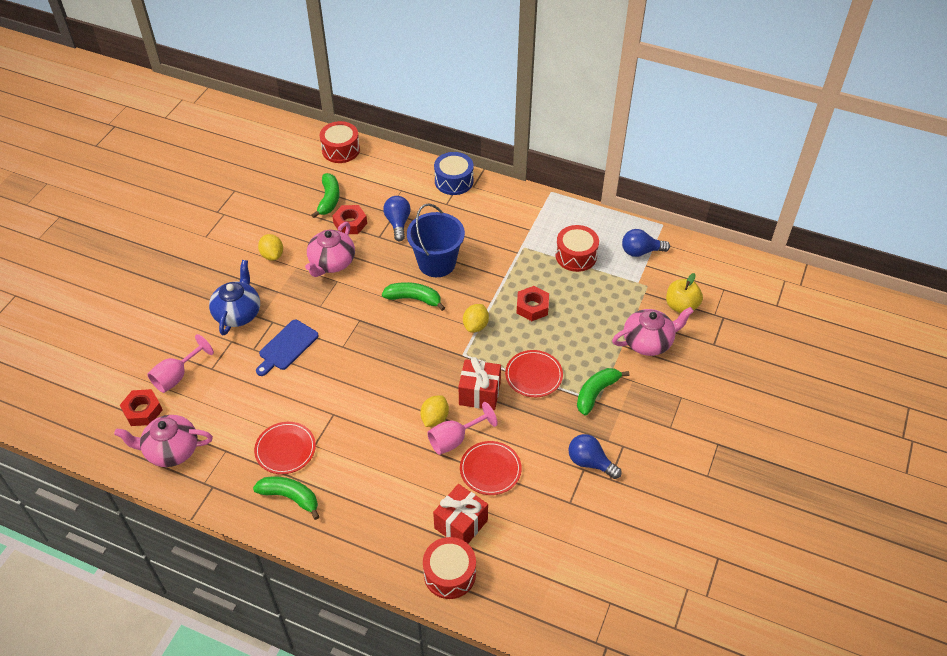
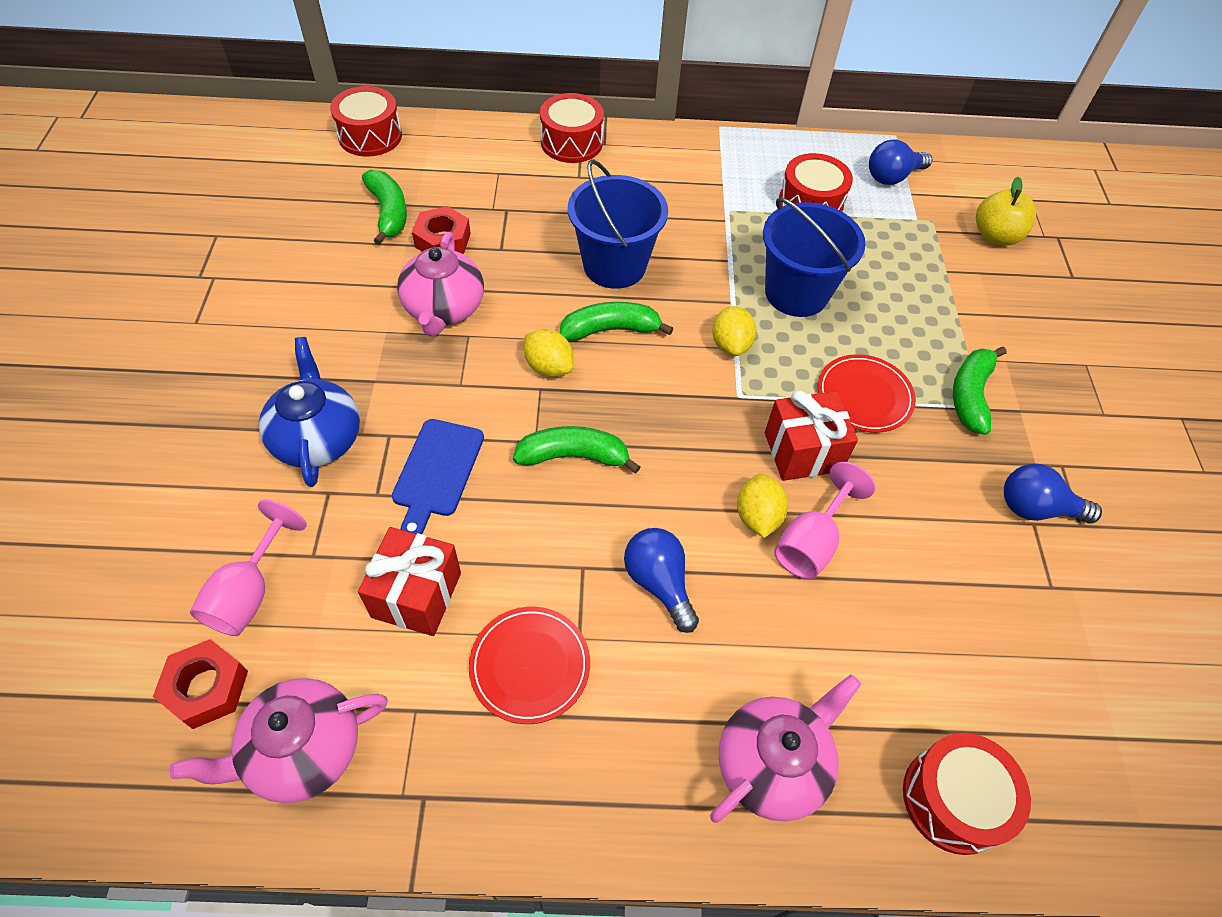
camera: 25 degrees left, 5 degrees up
(272, 255) = (334, 322): yellow lemon -> yellow lemon (549, 367)
(290, 497) = (587, 760): green banana -> green banana (573, 456)
(398, 223) = (520, 222): blue light bulb -> blue light bulb (659, 583)
(454, 181) = (571, 142): blue drum -> red drum
(461, 524) = (913, 694): red gift -> red gift (416, 595)
(490, 469) = (898, 575): red plate -> none
(532, 307) = (796, 293): red nut -> blue bucket
(648, 342) = (988, 298): pink teapot -> pink teapot (772, 764)

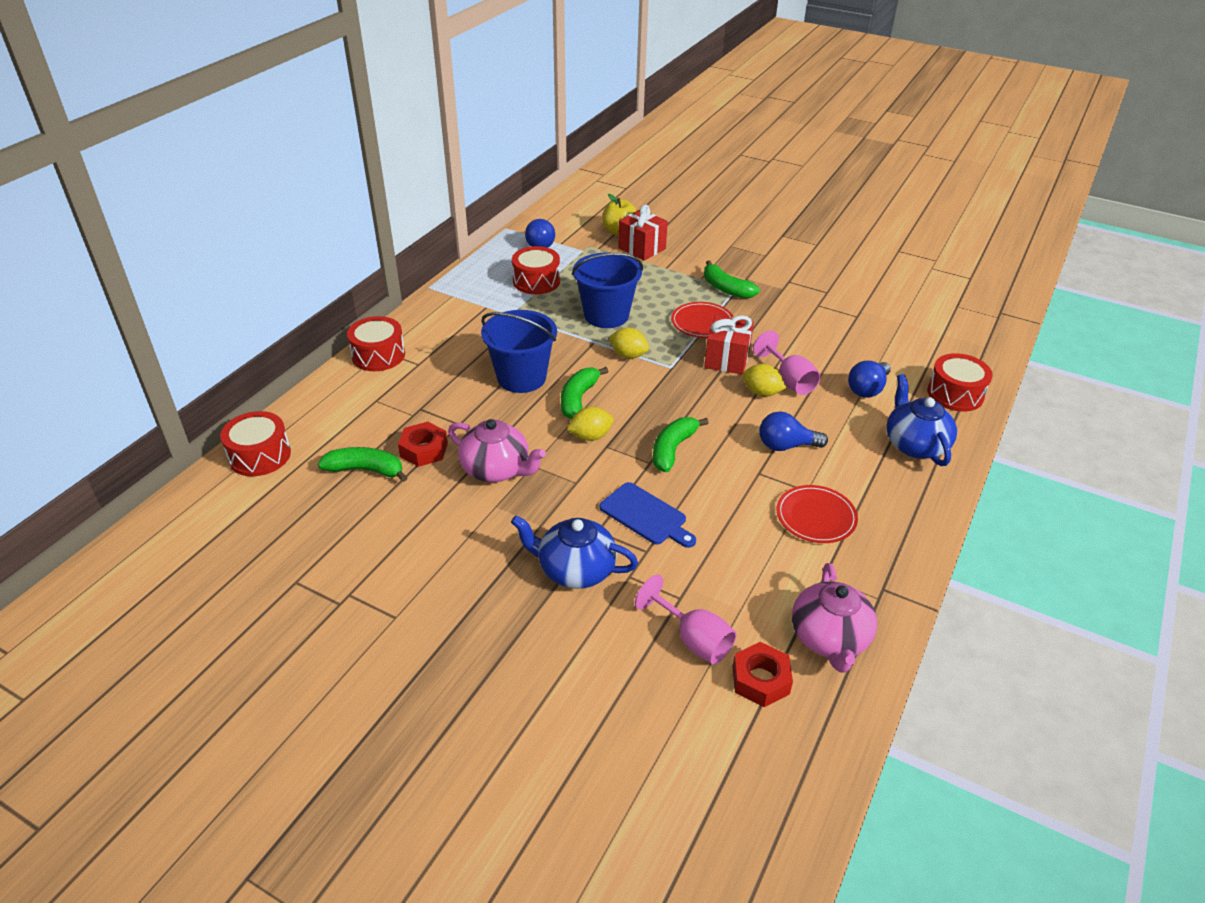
camera: 60 degrees left, 15 degrees down
(416, 595) = (740, 553): red gift -> red gift (642, 248)
(772, 764) = (915, 444): pink teapot -> blue teapot
(1035, 508) = (809, 300): blue light bulb -> blue light bulb (867, 389)

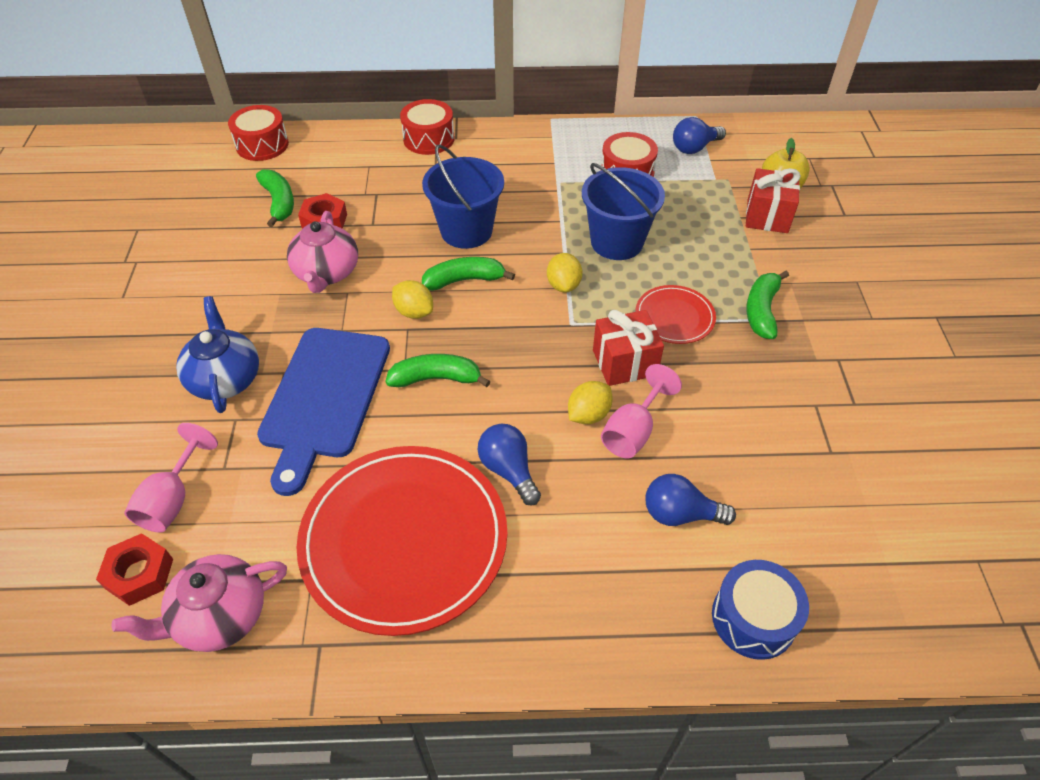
camera: 60 degrees right, 10 degrees up
(646, 516) = (324, 398): blue cutting board -> blue cutting board, size x1.77
(761, 393) = (588, 414): yellow lemon -> yellow lemon turned 45 degrees clockwise
(816, 517) = (404, 540): red plate -> red plate, size x2.10
(915, 444) = (605, 601): blue teapot -> none
(955, 394) = (753, 618): red drum -> blue drum

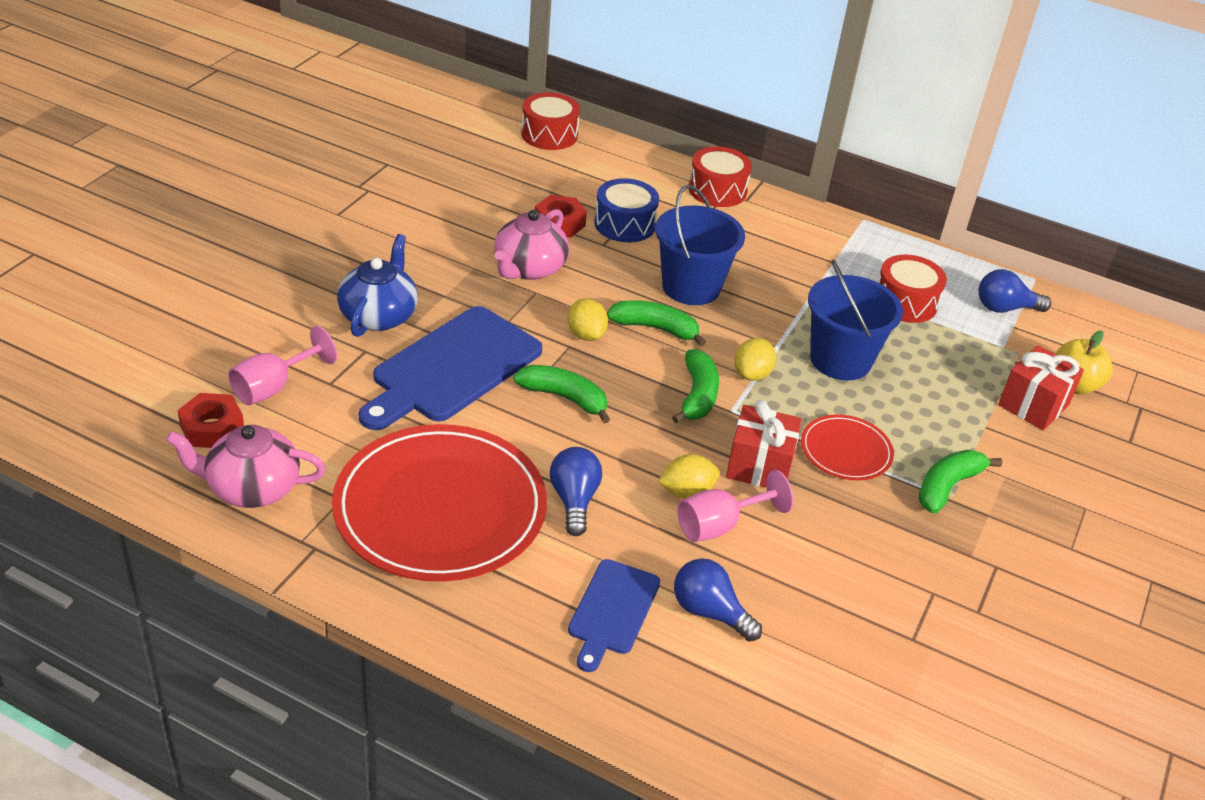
camera: 25 degrees right, 10 degrees down
(279, 202) = (529, 191): green banana -> green banana (697, 395)
(609, 557) = (612, 611): none -> blue cutting board
(753, 618) = (711, 725): blue drum -> blue drum (624, 224)

